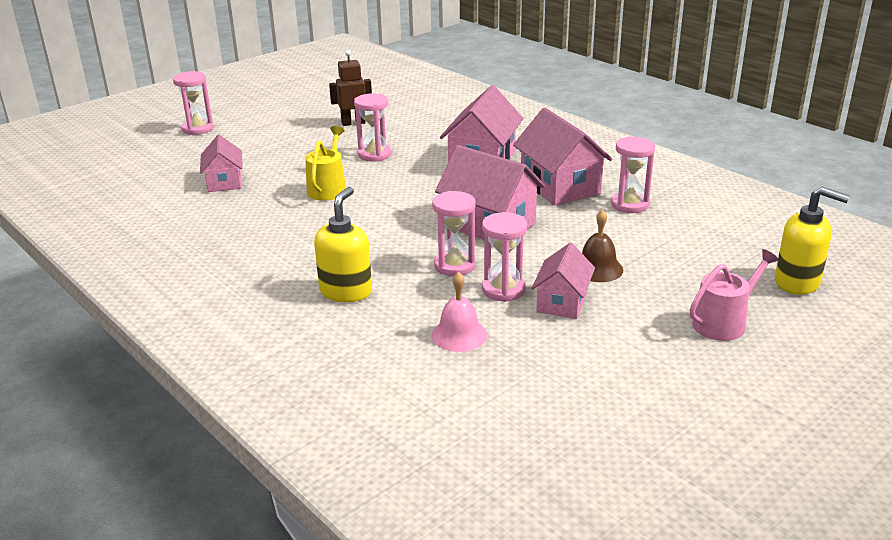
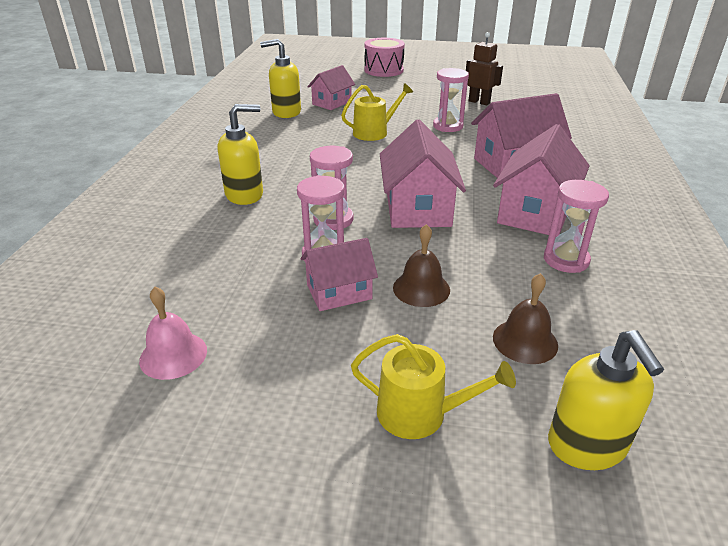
camera: 50 degrees right, 5 degrees up
(197, 129) = (384, 70): pink hourglass -> pink drum
(201, 211) = (286, 112): none -> yellow soap dispenser
(459, 335) = (233, 263): pink bell -> pink bell (173, 355)
(694, 258) = (525, 341): none -> brown bell
(723, 323) = (420, 413): pink watering can -> yellow watering can

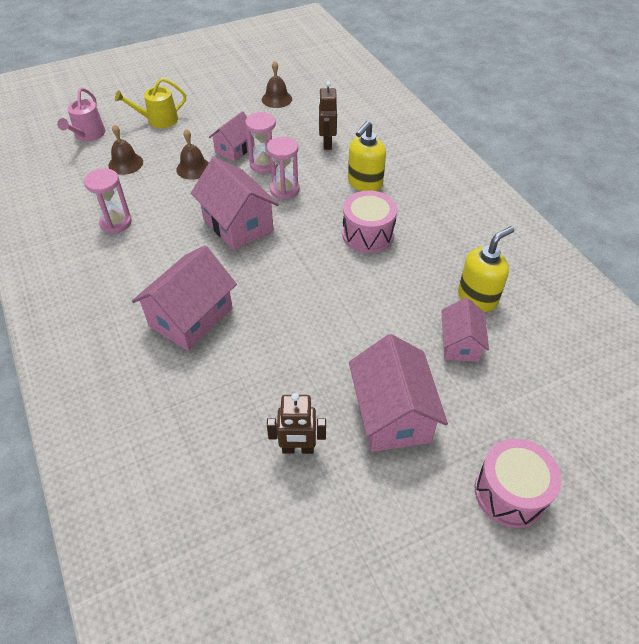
camera: 145 degrees right, 15 degrees up
(173, 355) = (277, 99): pink bell -> brown bell
(216, 248) = (327, 143): none -> brown robot
(305, 161) = (368, 234): none -> pink drum
(374, 132) = (356, 306): yellow watering can -> none
(448, 126) = (294, 358): pink hourglass -> none
(535, 212) = (150, 258): pink house -> pink house (392, 414)
(587, 446) = (88, 135): yellow soap dispenser -> pink watering can

